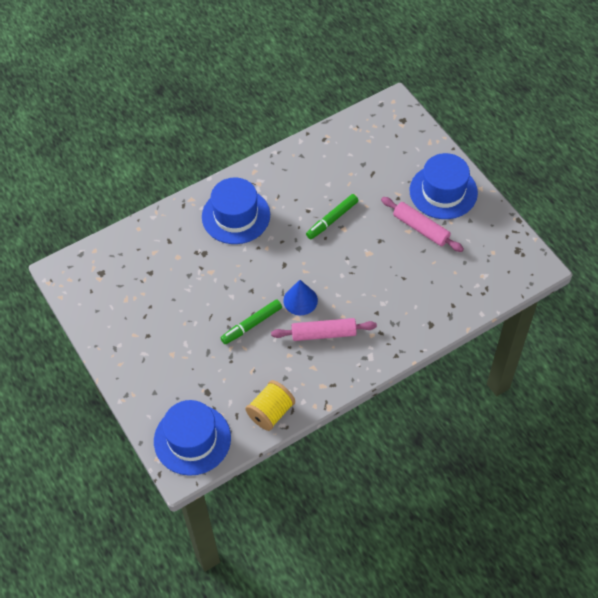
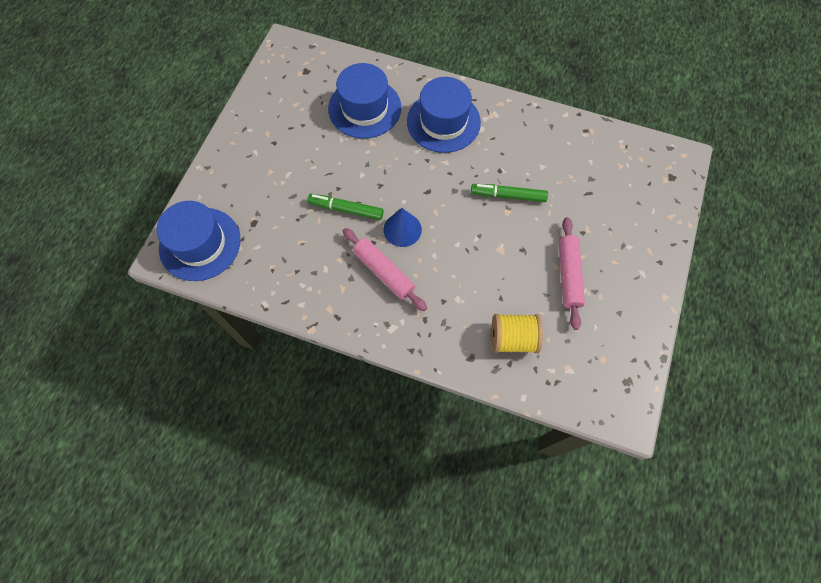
camera: 50 degrees right, 10 degrees up
(271, 412) = (270, 286): yellow spool -> yellow spool (512, 339)
(443, 191) = (628, 266): blue hat -> blue hat (364, 108)

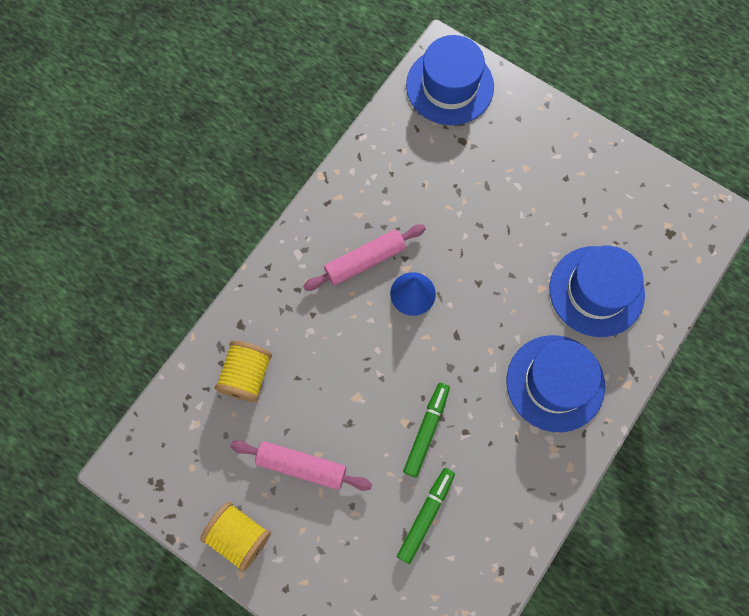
camera: 105 degrees right, 5 degrees up
(346, 209) = (454, 239): green marker -> green marker (425, 515)
(638, 306) = (239, 536): none -> yellow spool

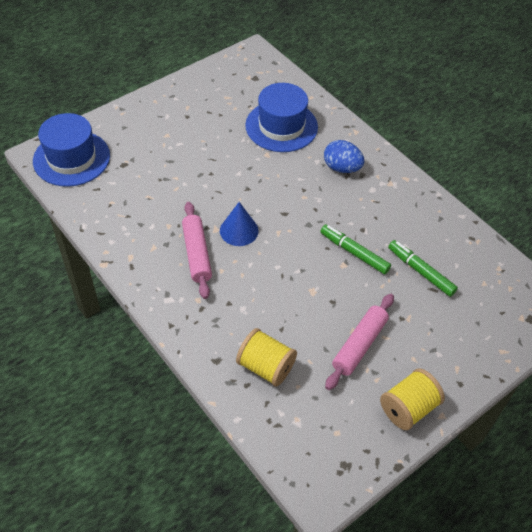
camera: 75 degrees left, 20 degrees down
(555, 383) = (341, 168): blue hat -> blue egg

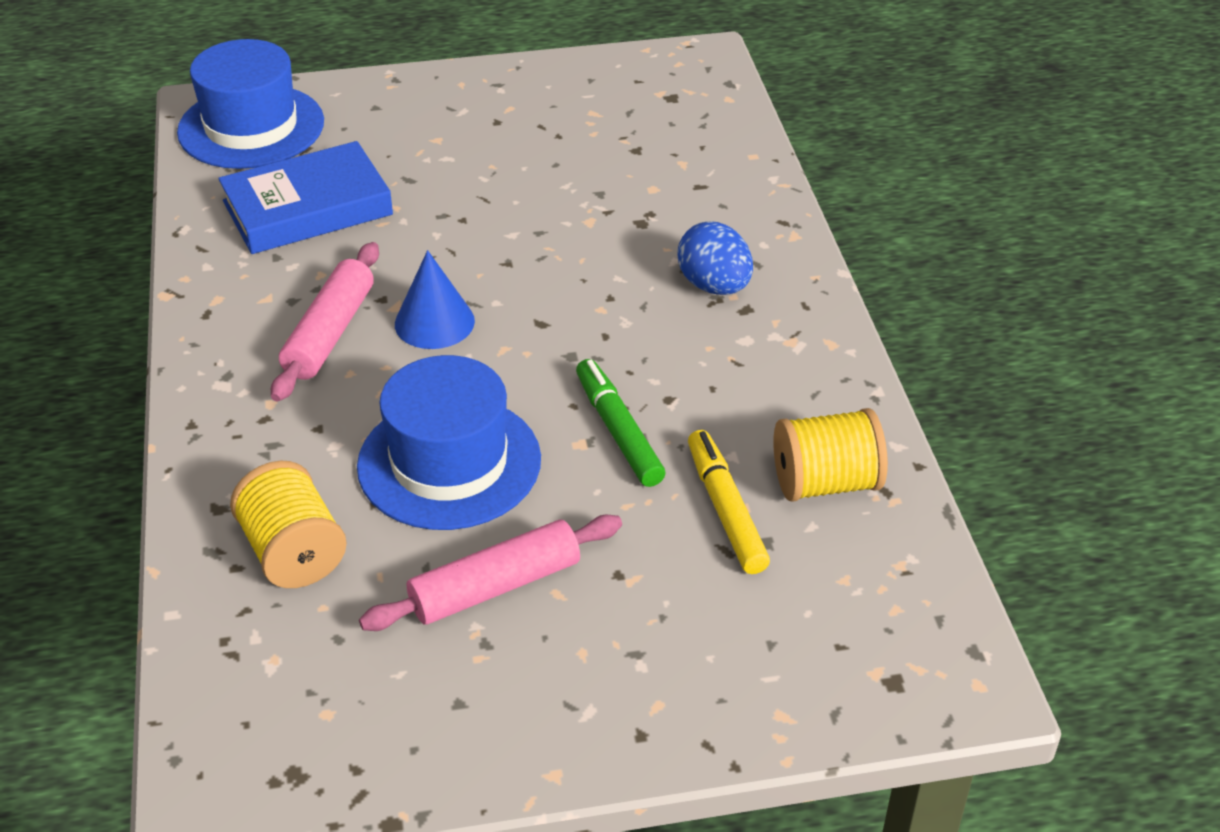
camera: 30 degrees right, 10 degrees down
(135, 193) = (307, 208): none -> blue book
(281, 126) = (655, 185): blue hat -> blue hat (449, 462)
(408, 408) = (497, 732): yellow spool -> yellow spool (825, 483)
(421, 272) = (725, 510): green marker -> yellow marker

